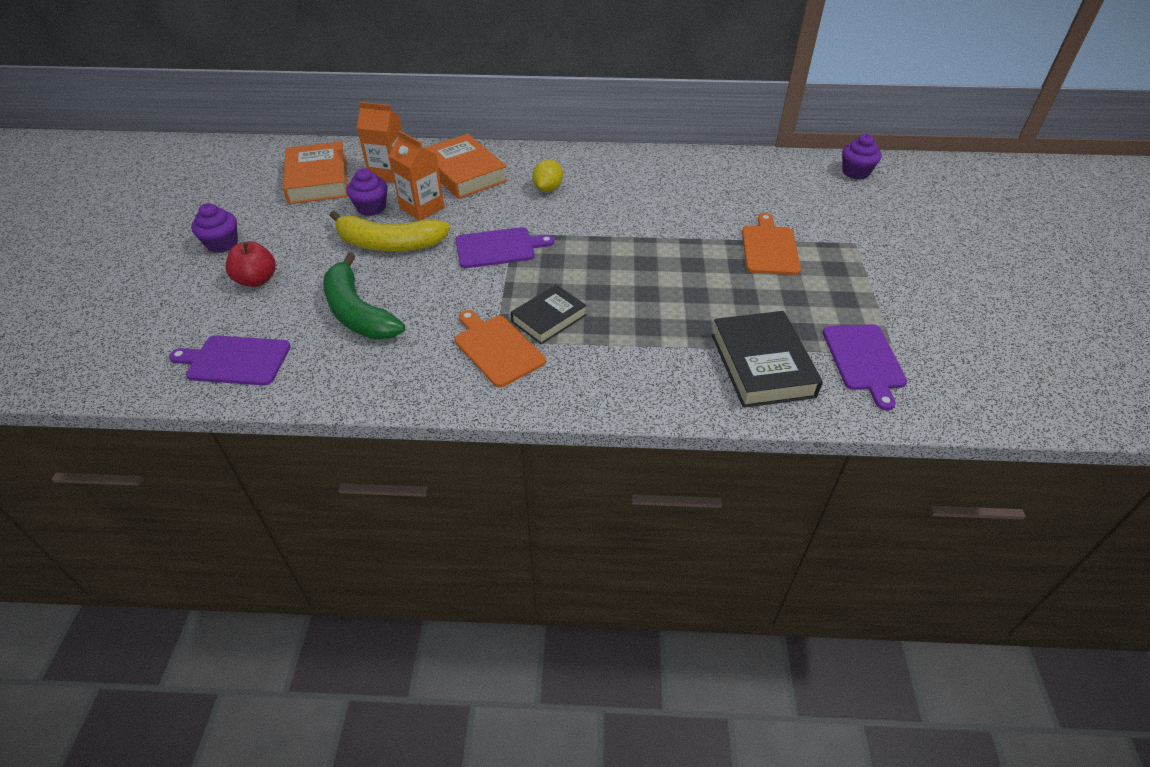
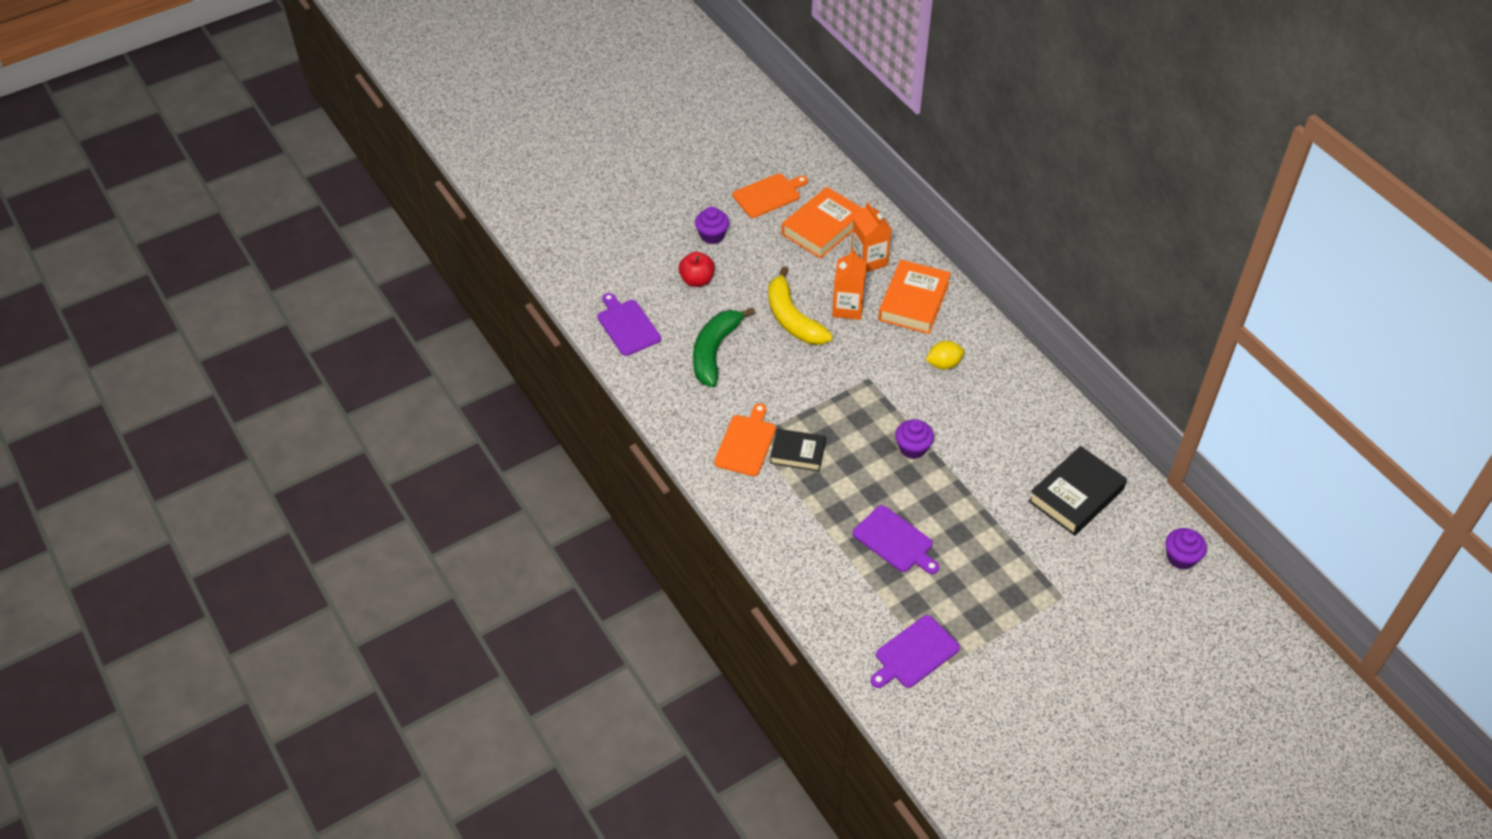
camera: 55 degrees right, 5 degrees up
(371, 208) = (820, 280): purple cupcake -> purple cupcake (912, 448)
(498, 248) = (845, 380): purple cutting board -> purple cutting board (895, 541)
(762, 365) = (856, 595): black book -> black book (1076, 495)
(769, 248) = (1000, 542): orange cutting board -> orange cutting board (768, 195)

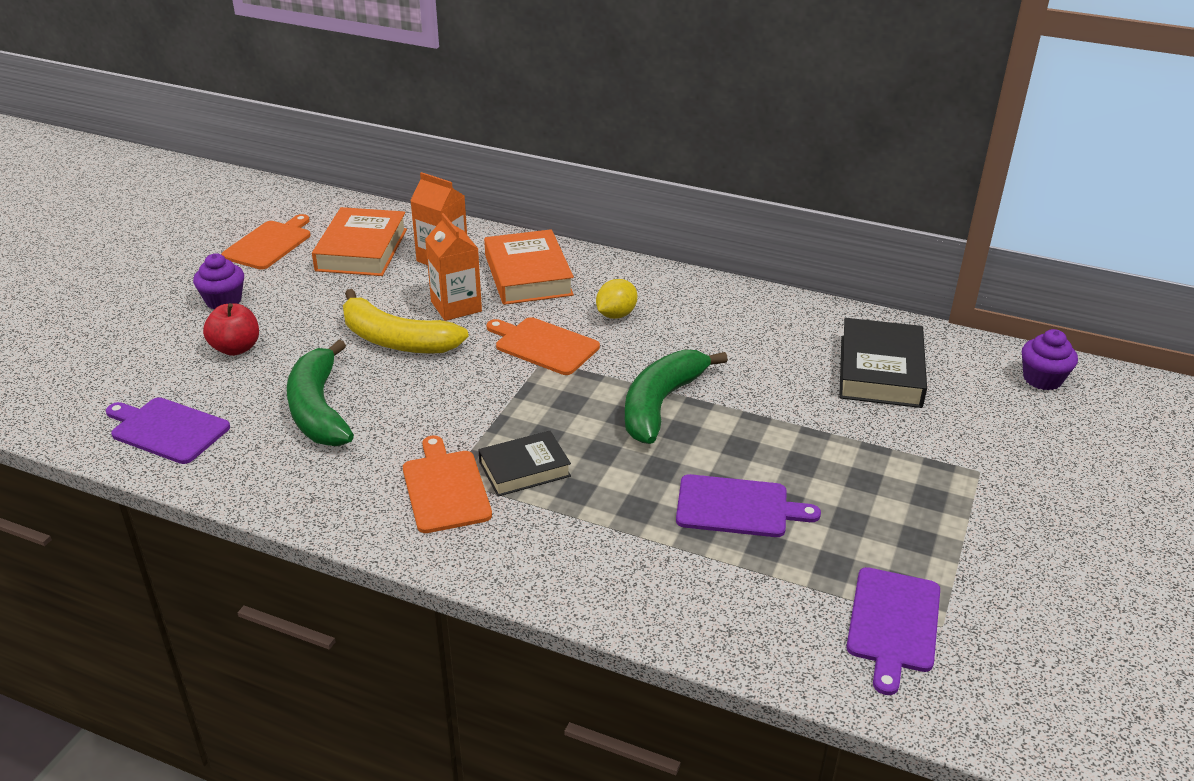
camera: 35 degrees left, 15 degrees down
(878, 367) = (544, 345): none -> orange cutting board
(912, 448) = (661, 404): purple cupcake -> green banana

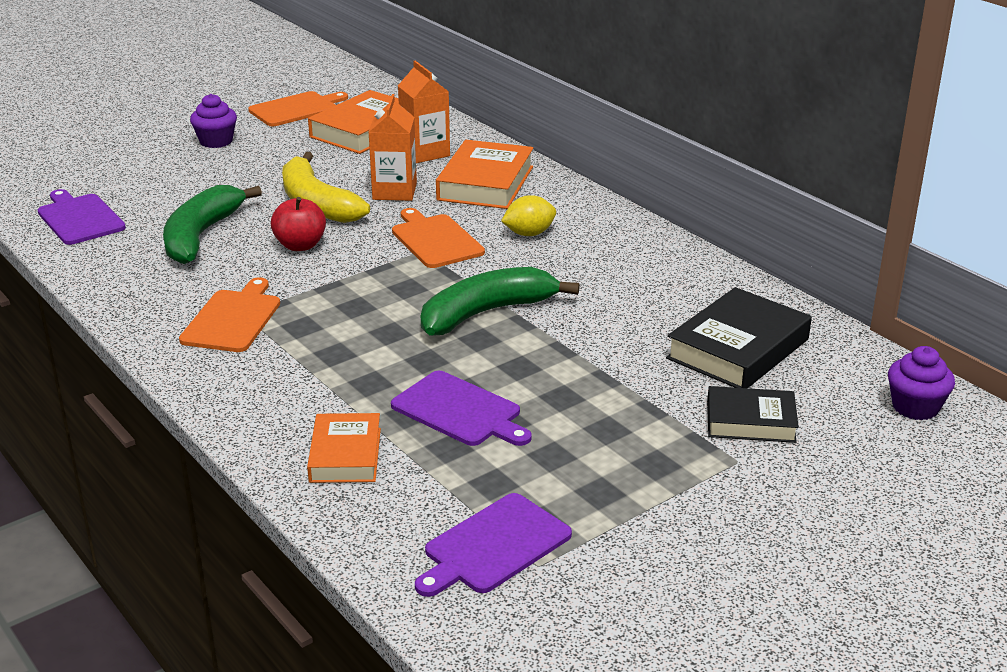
camera: 30 degrees right, 5 degrees down
(236, 348) = (188, 177): red apple -> red apple (300, 245)
(524, 469) = (311, 325): black book -> black book (750, 421)
(690, 588) = (345, 455): none -> orange book

